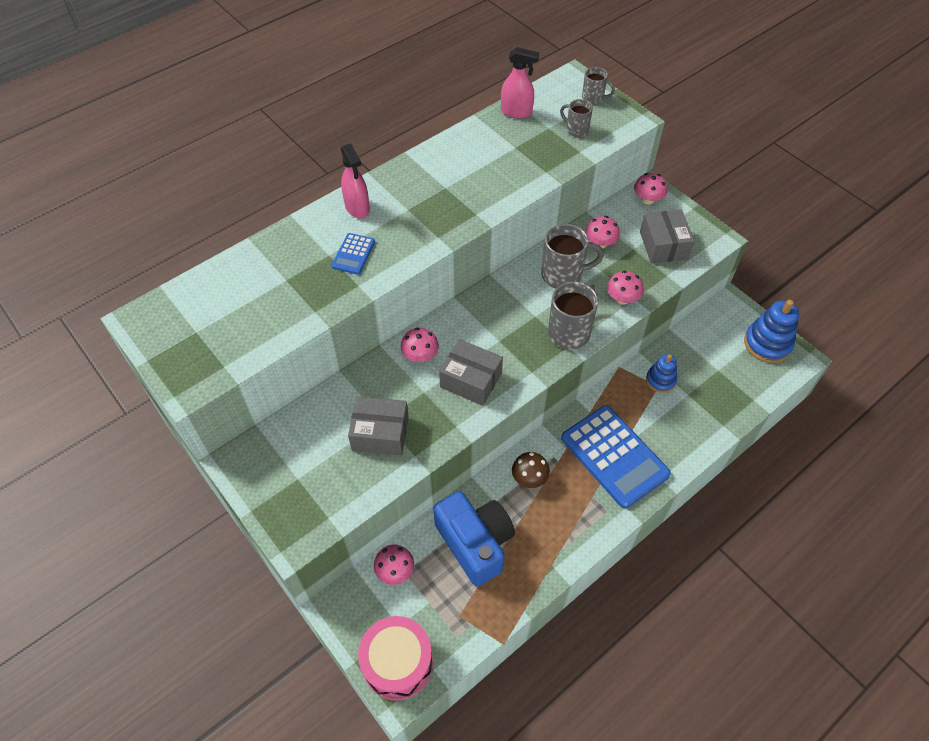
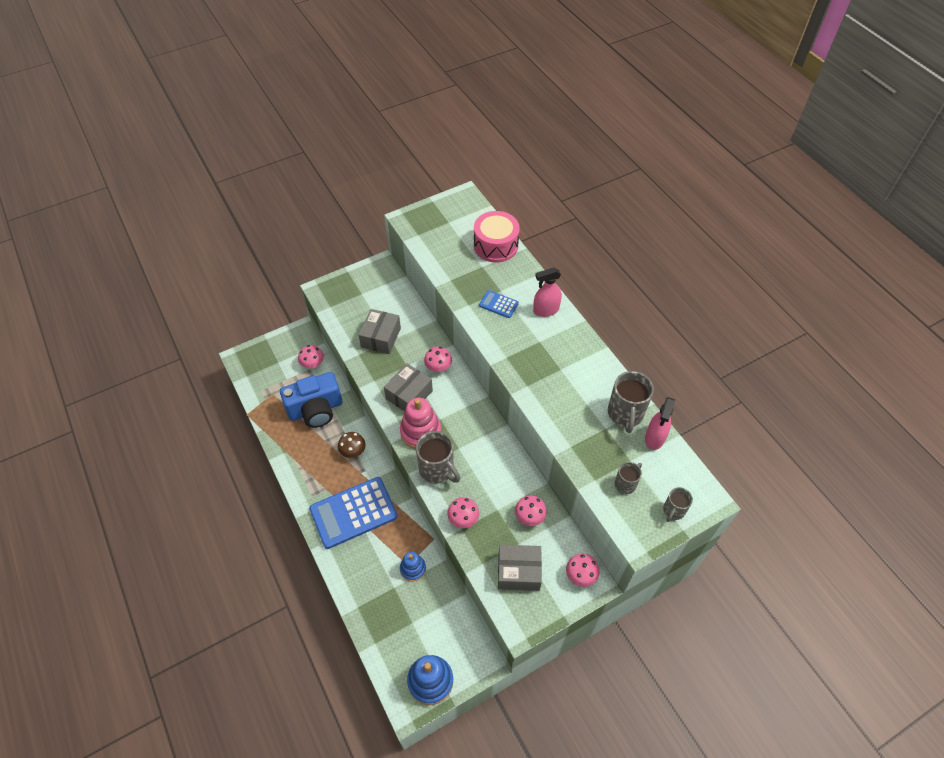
camera: 100 degrees right, 0 degrees up
(397, 663) = (257, 359): pink drum -> pink drum (495, 245)
(523, 357) = (420, 431): none -> pink stacking toy
(563, 275) = (497, 478): grey mug -> grey mug (625, 414)

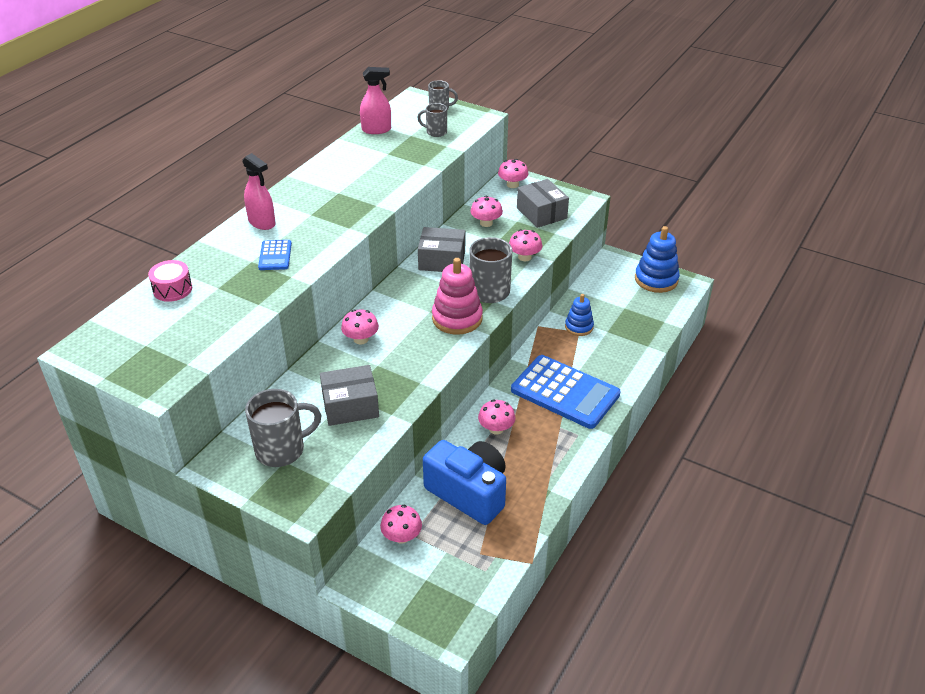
camera: 120 degrees left, 15 degrees down
(353, 451) = (496, 429): brown mushroom -> pink mushroom
(409, 395) = (417, 346): grey box -> grey box (442, 260)
(495, 245) = (172, 289): pink drum -> pink drum, size x0.59
(625, 414) = (363, 148): grey mug -> grey mug (282, 450)

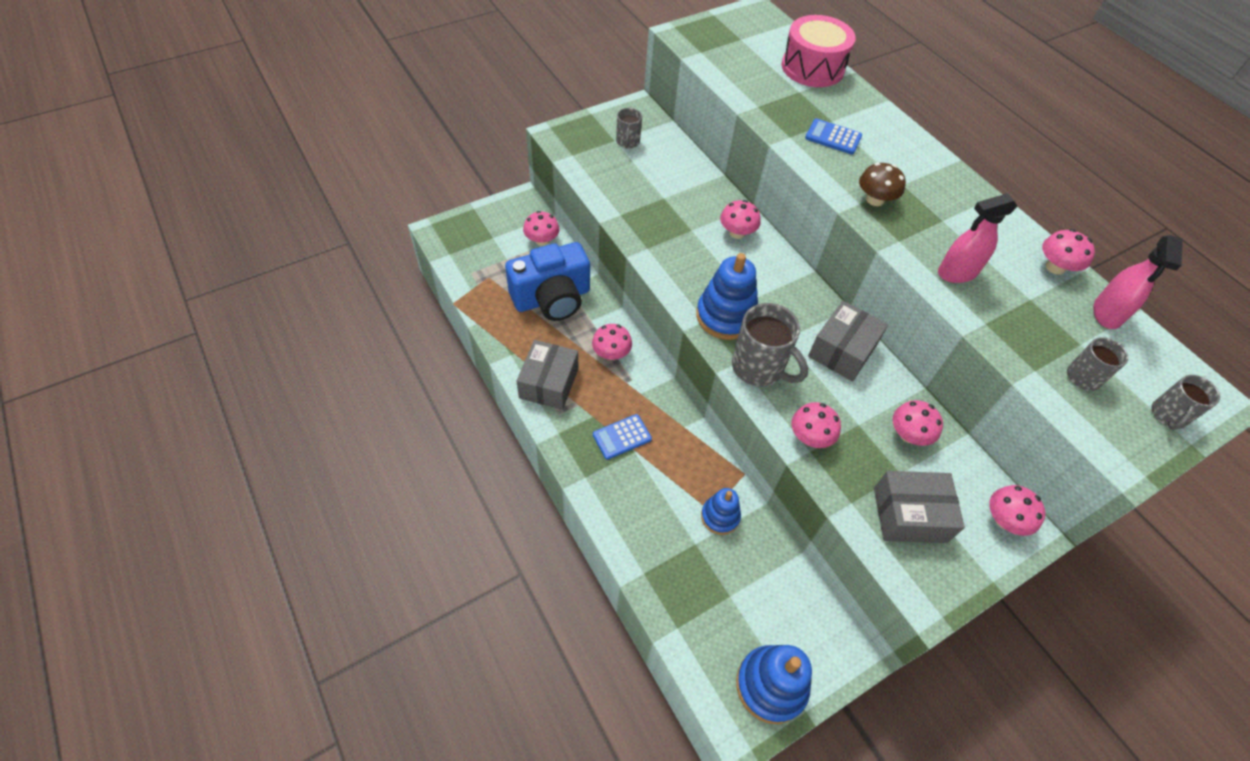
camera: 115 degrees right, 15 degrees up
(172, 289) = (812, 67): pink drum -> pink drum, size x1.69
(262, 222) = (902, 146): pink spray bottle -> pink spray bottle (957, 273)
(282, 450) = (627, 142): grey mug -> grey mug, size x0.57
(339, 222) = (875, 199): none -> brown mushroom
(349, 149) = (1055, 267): none -> pink mushroom
(350, 406) = (649, 194): grey box -> grey box (549, 383)
(457, 318) = (726, 316): pink stacking toy -> blue stacking toy
(565, 392) = (622, 437): blue calculator -> blue calculator, size x0.45

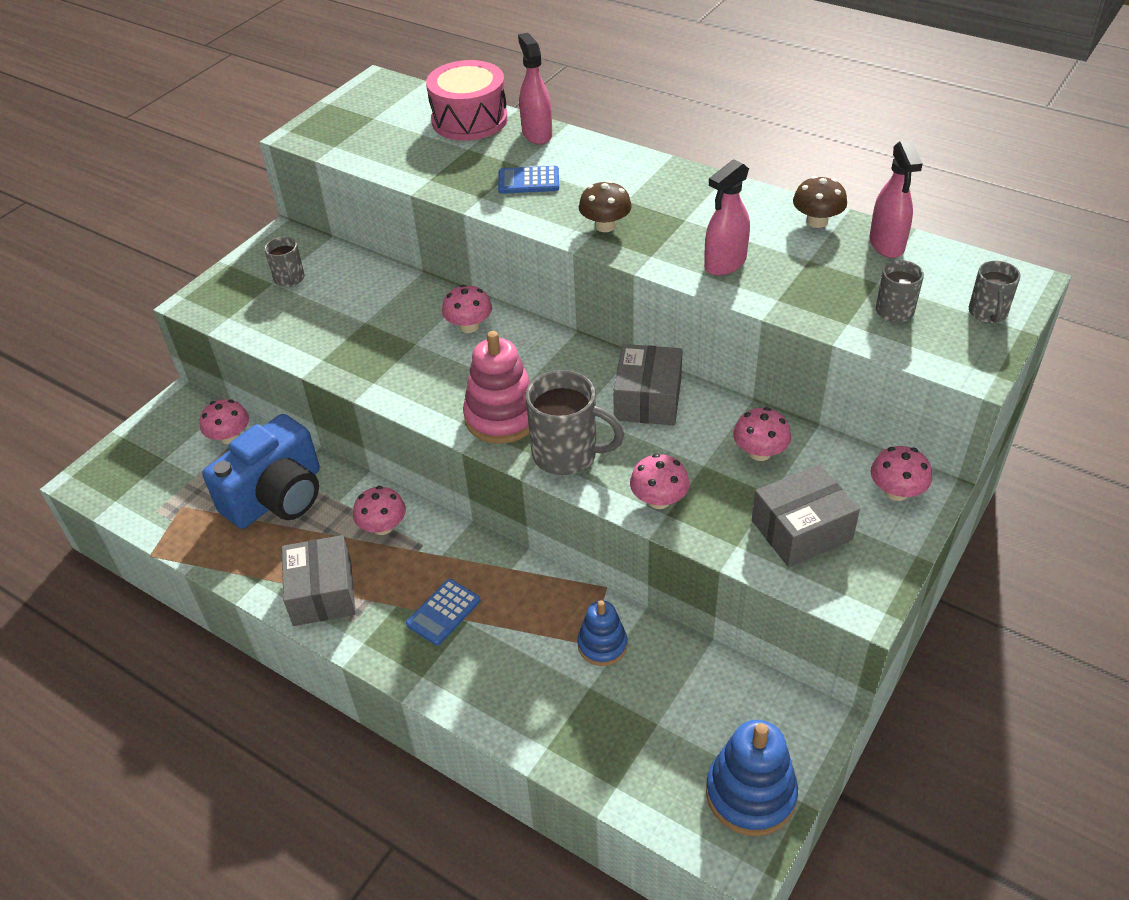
camera: 20 degrees left, 10 degrees down
(726, 316) = (502, 417): blue stacking toy -> pink stacking toy
(859, 99) = (537, 134): none -> pink spray bottle
(1055, 267) = (817, 221): pink mushroom -> brown mushroom

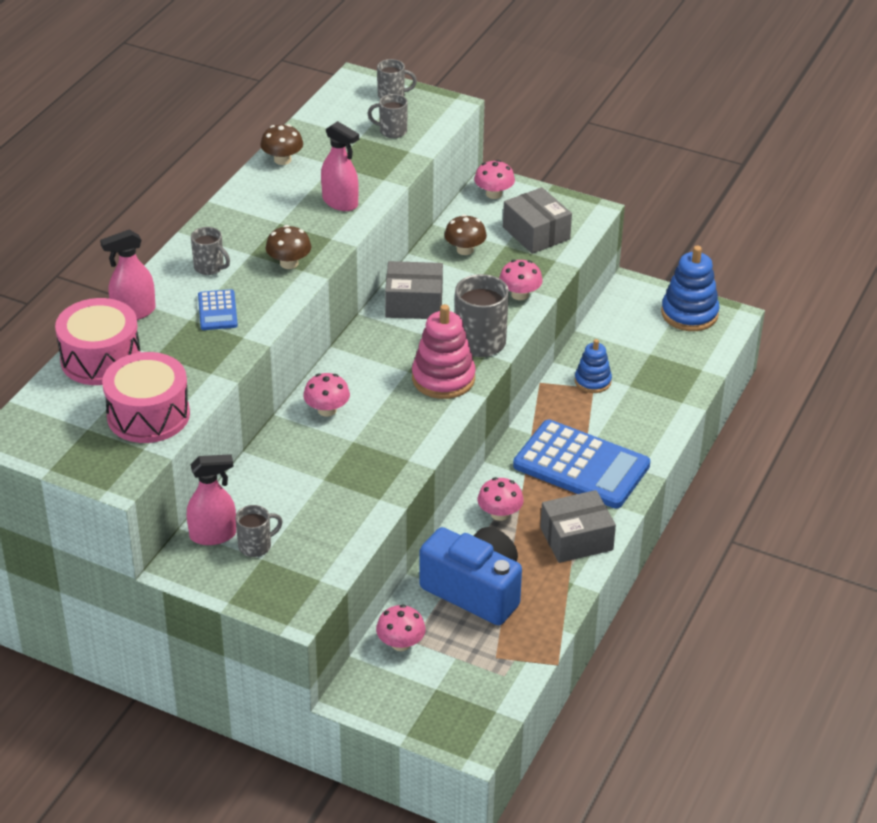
camera: 100 degrees left, 5 degrees down
(379, 147) = (148, 415): none -> pink drum
(443, 612) = (581, 466): blue calculator -> blue calculator, size x2.20
(605, 175) = (210, 267): none -> grey mug
(760, 452) = (465, 250): pink mushroom -> brown mushroom
(887, 244) = (313, 130): pink spray bottle -> pink spray bottle (213, 535)

